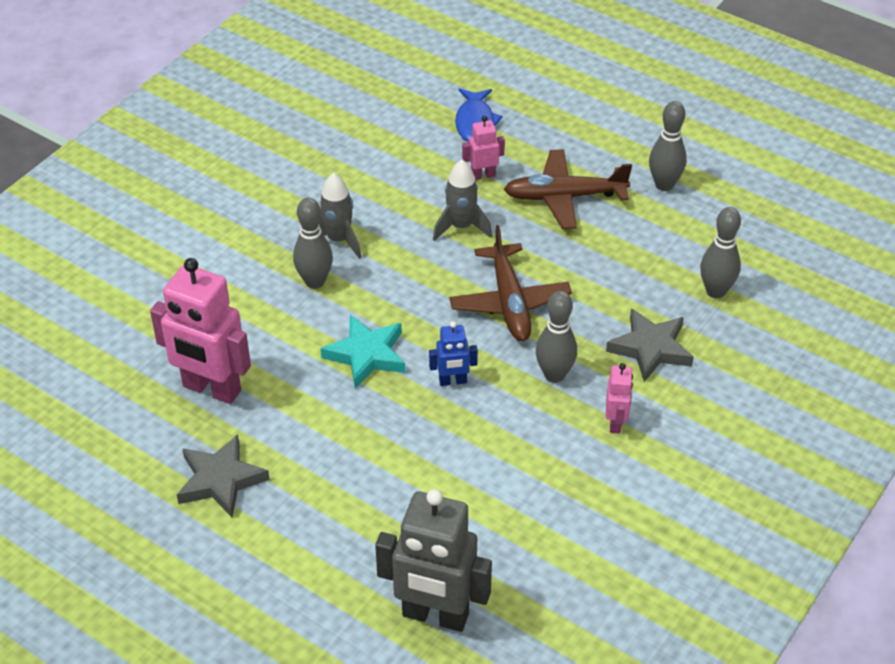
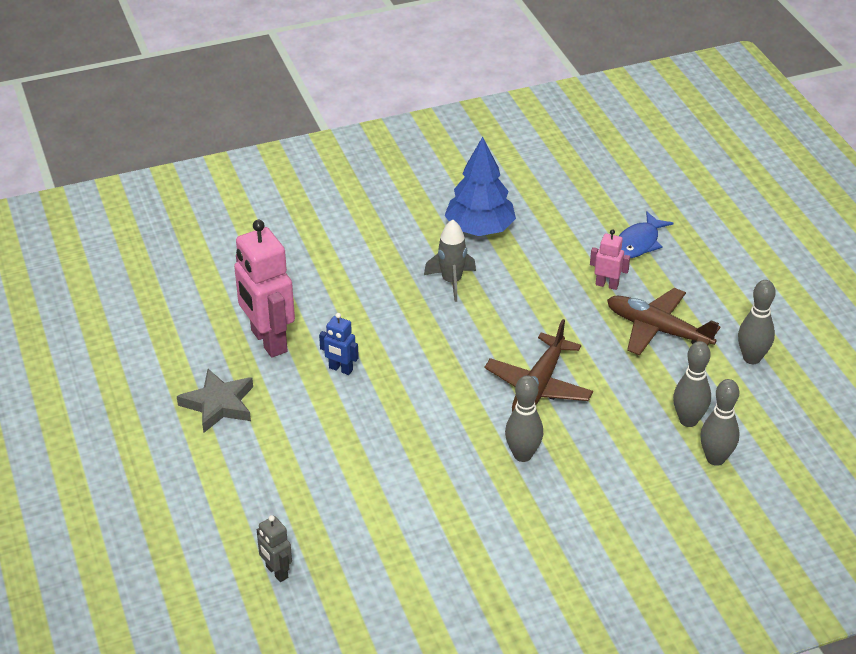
camera: 35 degrees right, 5 degrees down
(315, 282) = (407, 303): grey bowling pin -> grey bowling pin (688, 420)
(318, 175) = (479, 229): none -> blue tree
(366, 355) = (396, 371): turquoise star -> none
(435, 615) = (276, 572): grey robot -> grey robot, size x0.48
(453, 381) = (441, 421): blue robot -> blue robot (340, 369)
(461, 227) = (553, 314): grey rocket -> none
(615, 422) = (537, 513): pink robot -> none
(650, 348) = (618, 474): grey star -> none

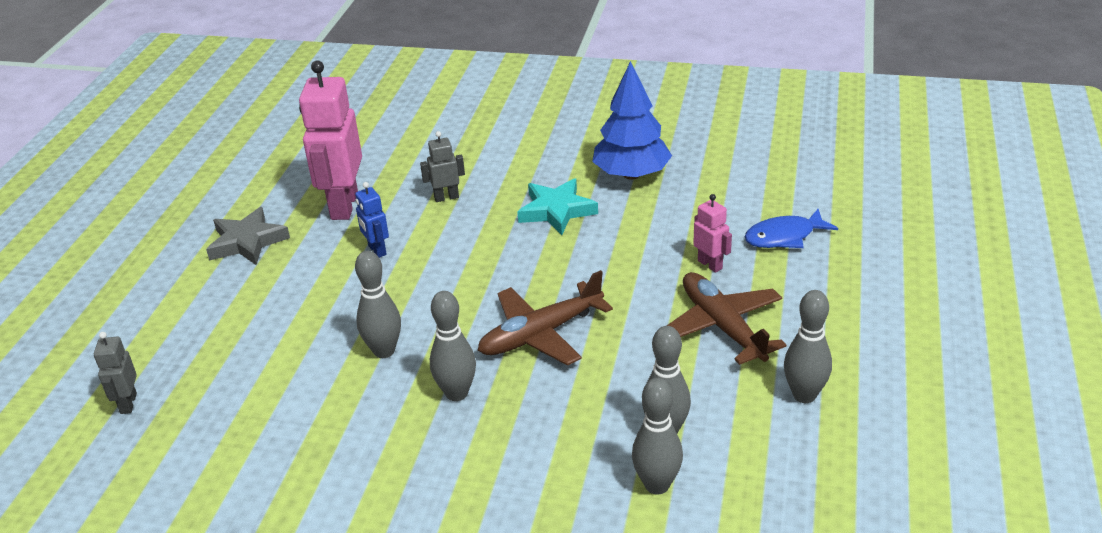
camera: 35 degrees right, 5 degrees down
(349, 302) = (446, 197): none -> grey robot
(435, 446) = (384, 351): none -> grey bowling pin
(451, 282) = (556, 211): grey rocket -> turquoise star

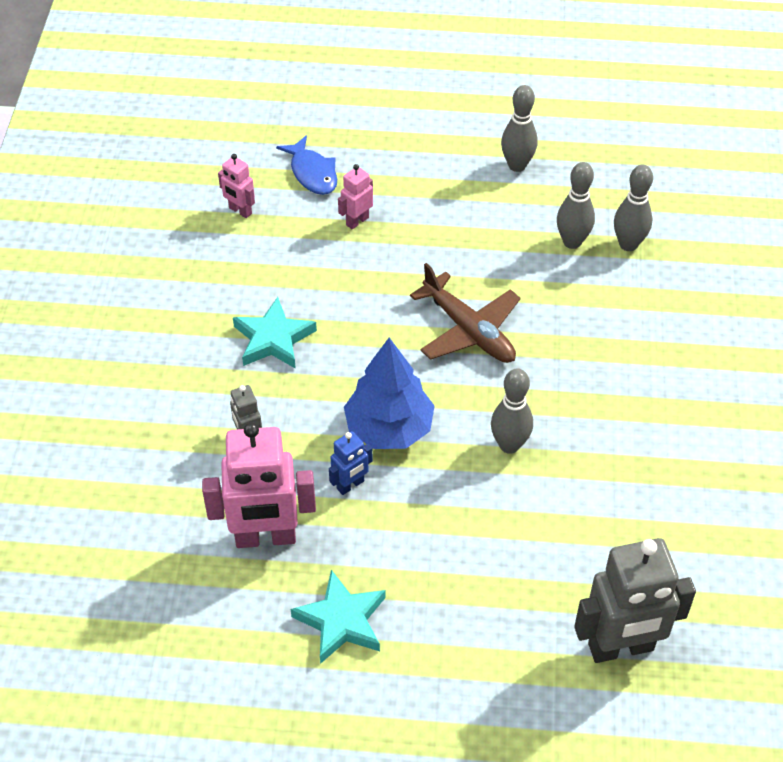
camera: 100 degrees left, 15 degrees up
(128, 403) = (621, 648): grey robot -> grey robot, size x2.09
(247, 242) = (341, 621): grey star -> turquoise star
(456, 393) = (555, 380): grey bowling pin -> none
(631, 174) = (206, 284): blue tree -> blue tree (389, 428)
(722, 327) = (442, 212): brown plane -> none
(727, 192) = (240, 211): none -> pink robot

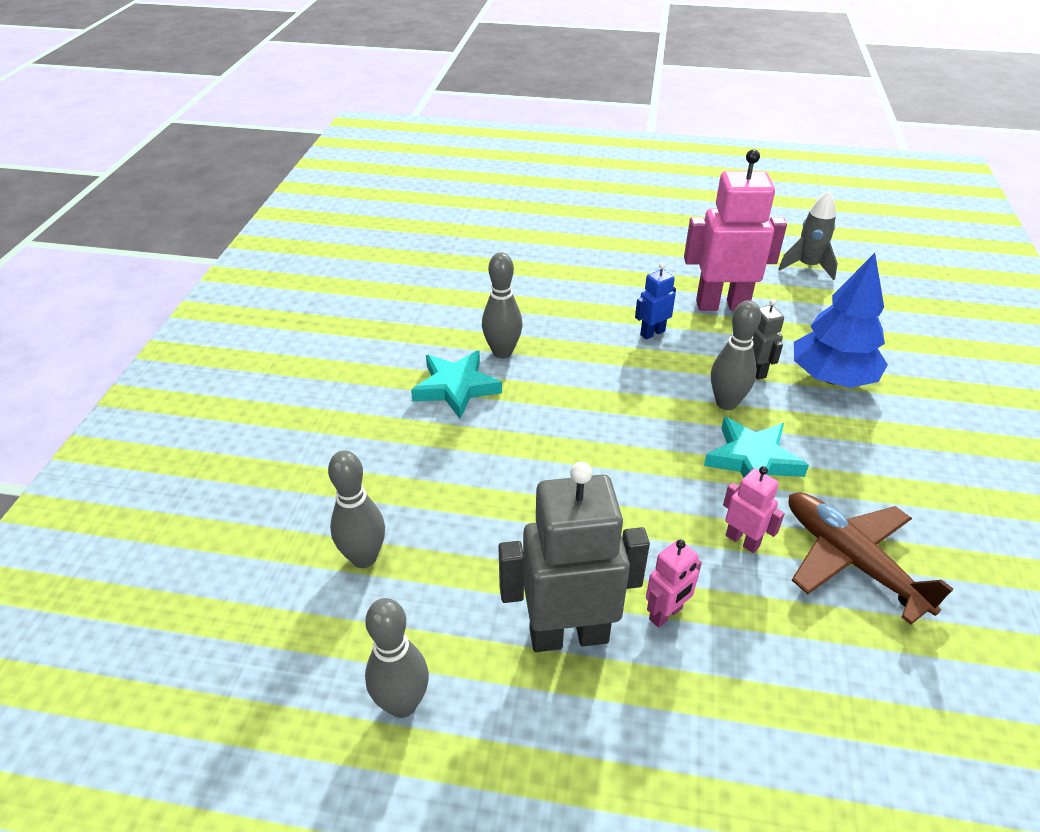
camera: 175 degrees left, 10 degrees down
(140, 622) = (807, 266): none -> grey rocket
(240, 211) = (849, 646): pink robot -> pink robot (742, 540)
(312, 173) = (748, 715): blue fish -> none
(341, 621) = (653, 260): turquoise star -> turquoise star (456, 387)
(389, 428) = (617, 371): blue tree -> blue tree (832, 378)
(469, 330) = (524, 455): brown plane -> brown plane (851, 561)
(621, 648) = (449, 239): grey robot -> grey robot (568, 634)
(628, 244) = (290, 549): grey bowling pin -> grey bowling pin (726, 403)

